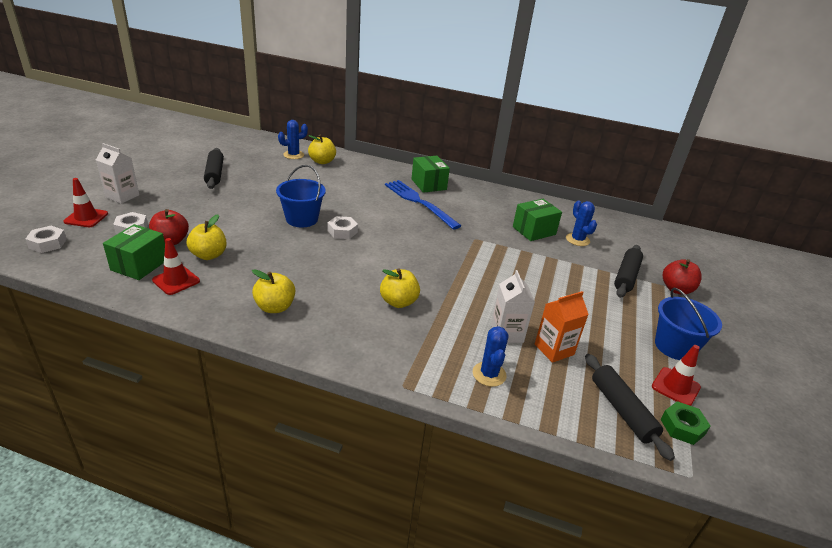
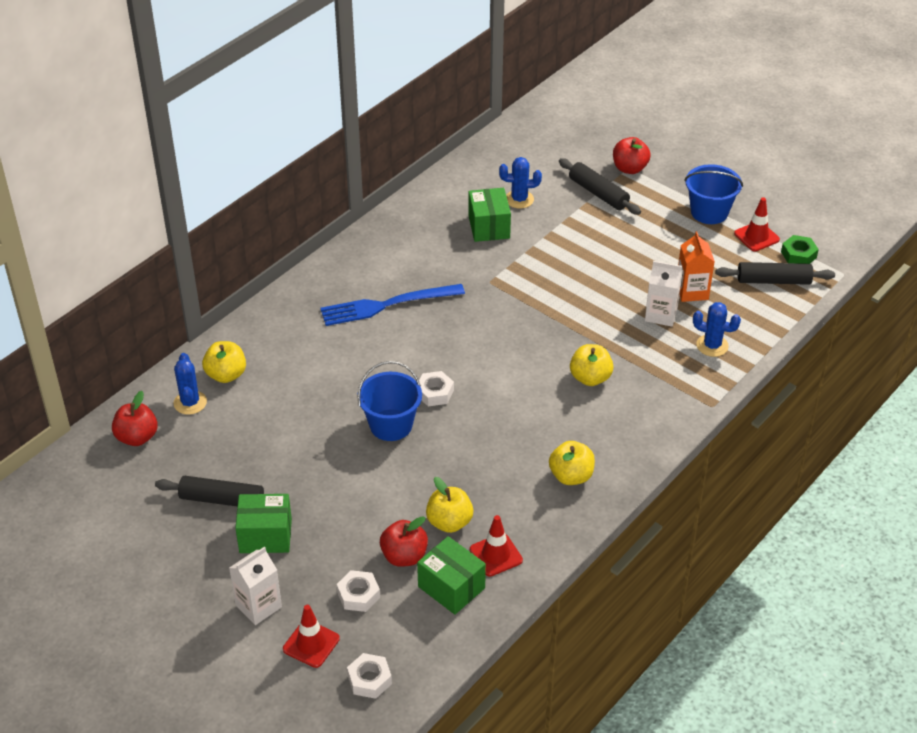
camera: 65 degrees left, 10 degrees up
(259, 145) = (137, 437): none -> red apple
(429, 184) = (341, 282): green box -> green box (265, 535)

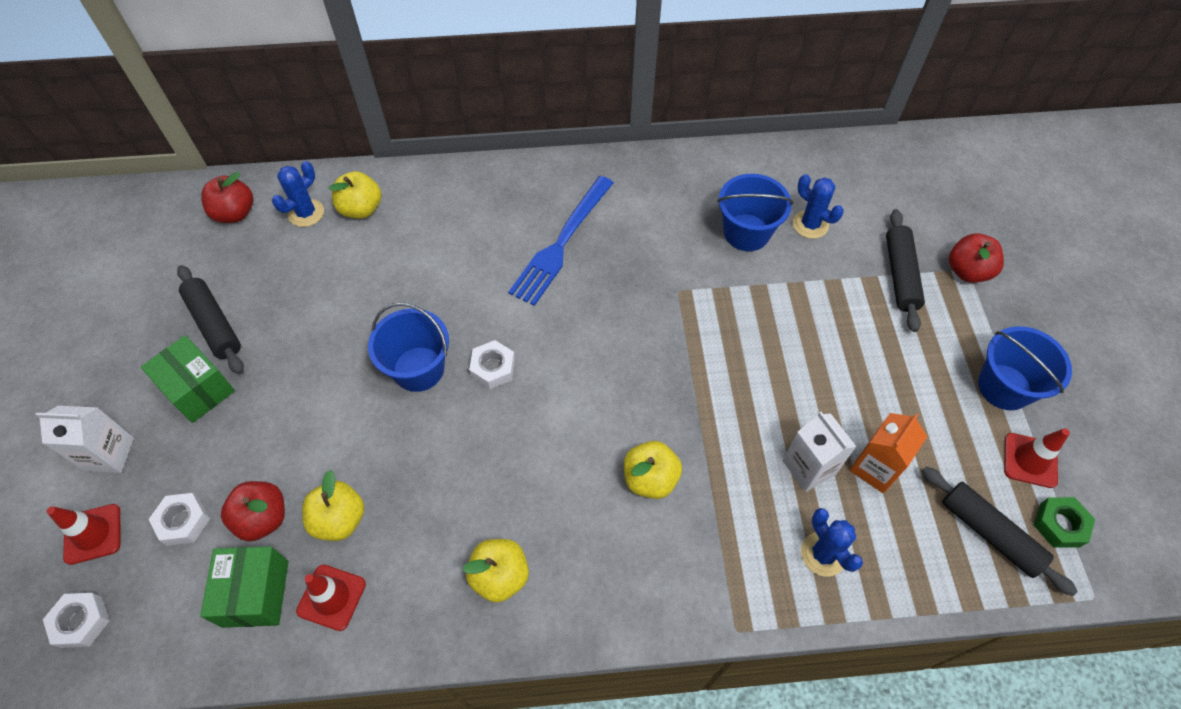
camera: 45 degrees right, 15 degrees up
(386, 305) = (561, 243): blue fork -> blue fork turned 90 degrees counterclockwise
(489, 227) = (746, 232): green box -> blue bucket

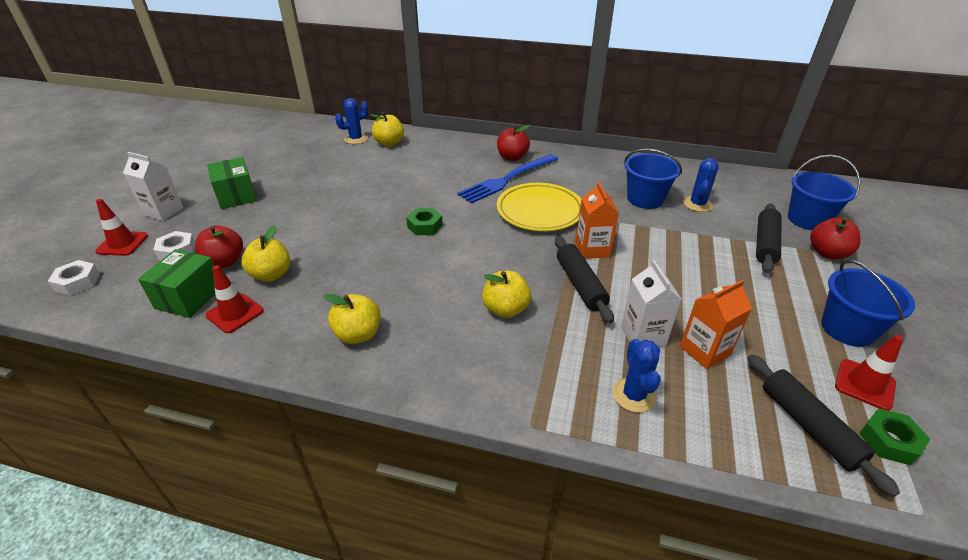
camera: 20 degrees right, 20 degrees down
(214, 324) = (268, 172): black rolling pin -> black rolling pin (580, 284)
(235, 213) = (316, 132): red apple -> red apple (512, 157)
(418, 369) = (375, 216): blue bucket -> blue bucket (807, 220)
(493, 368) = (425, 226): white nut -> green nut
(626, 295) = (539, 211): none -> yellow plate
(713, 346) = (592, 249): none -> orange carton
(810, 224) = (697, 204): blue cactus -> blue cactus turned 45 degrees clockwise

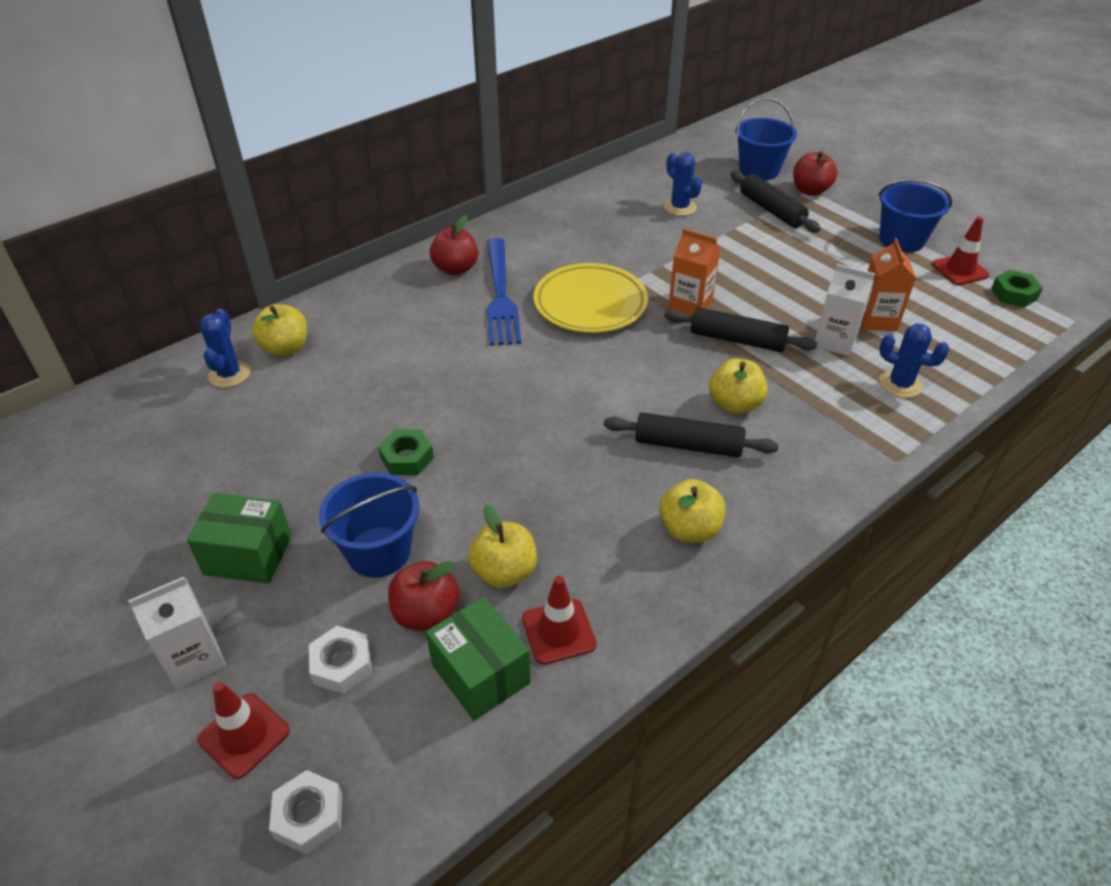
camera: 55 degrees left, 5 degrees up
(425, 226) = (530, 398): green nut -> green nut (407, 458)
(645, 199) = (639, 230): blue bucket -> blue bucket (379, 551)
(808, 426) = (982, 319): black rolling pin -> black rolling pin (688, 445)

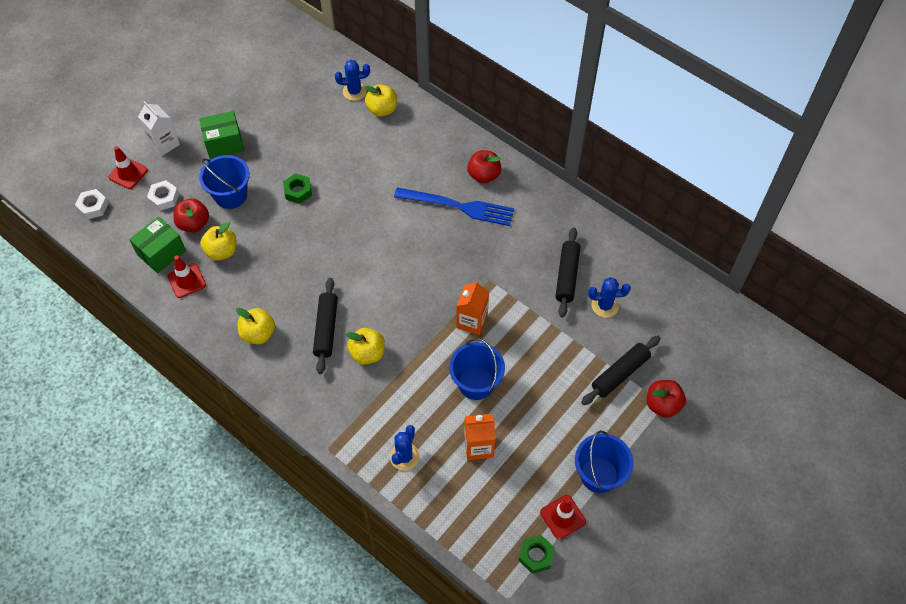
camera: 80 degrees right, 15 degrees up
(248, 555) = (224, 143): green box -> green box turned 75 degrees clockwise
(500, 295) = (458, 206): blue fork -> blue fork turned 150 degrees counterclockwise
(590, 304) = (460, 260): yellow plate -> none
(680, 207) = (605, 306): blue cactus -> blue cactus turned 45 degrees clockwise
(737, 339) = (436, 353): black rolling pin -> black rolling pin (567, 276)
(759, 170) = (686, 363): blue bucket -> blue bucket (476, 383)
(835, 341) = (446, 416): white carton -> none

